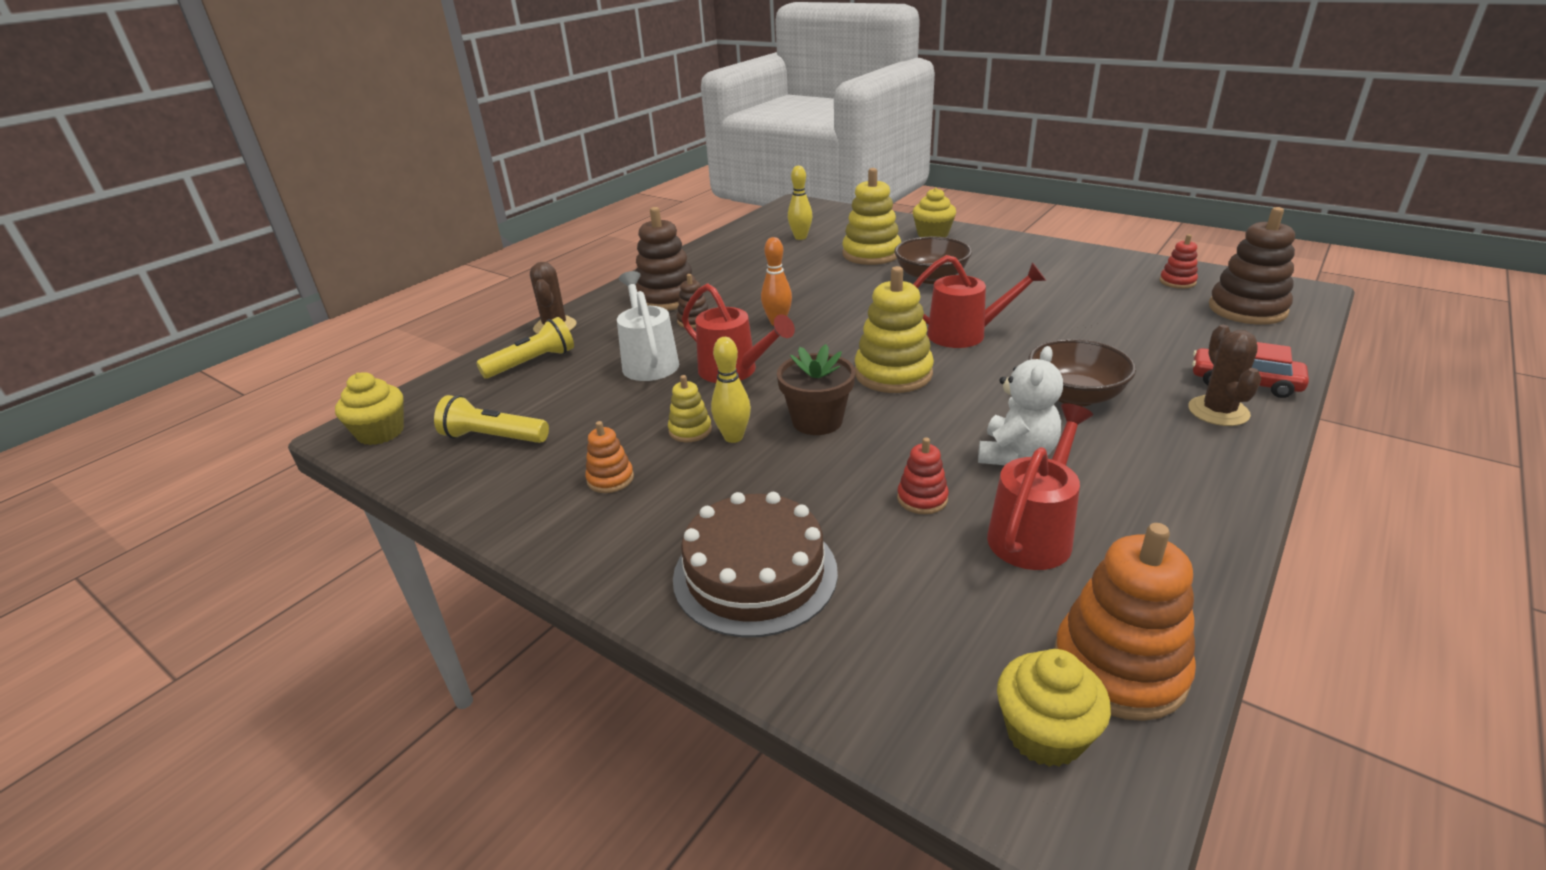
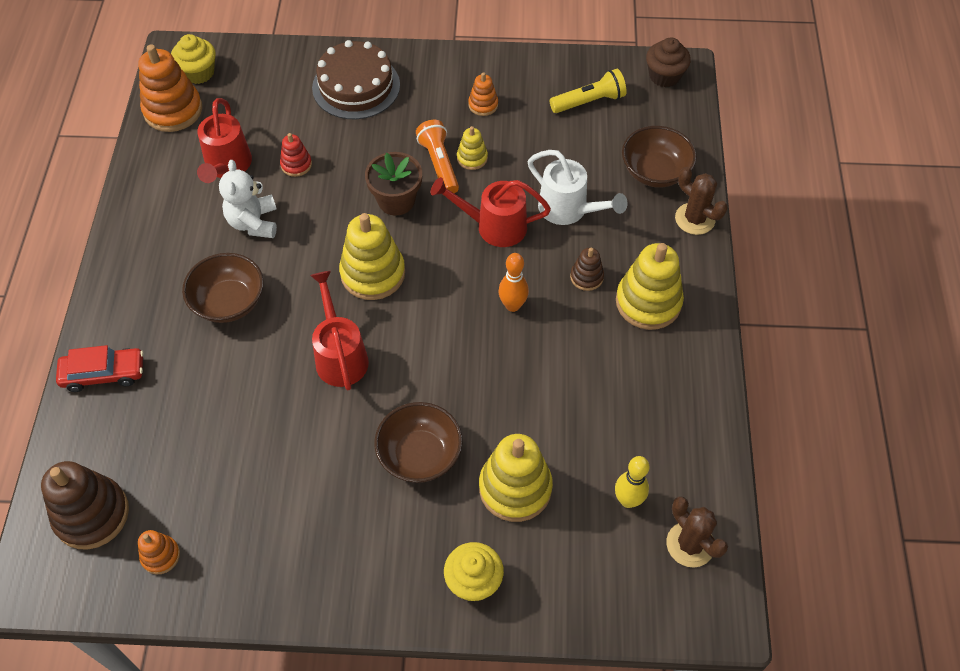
camera: 145 degrees right, 25 degrees up
(380, 432) = (664, 76): yellow cupcake -> brown cupcake
(532, 363) = (655, 172): yellow flashlight -> brown bowl
(666, 298) = (648, 302): brown stacking toy -> yellow stacking toy
(733, 437) = (439, 164): yellow bowling pin -> orange flashlight
(965, 334) = (340, 355): red watering can -> red watering can turned 105 degrees clockwise
(1177, 282) = (160, 556): red stacking toy -> orange stacking toy
(1218, 411) = (125, 325): brown cactus -> brown cactus (690, 544)

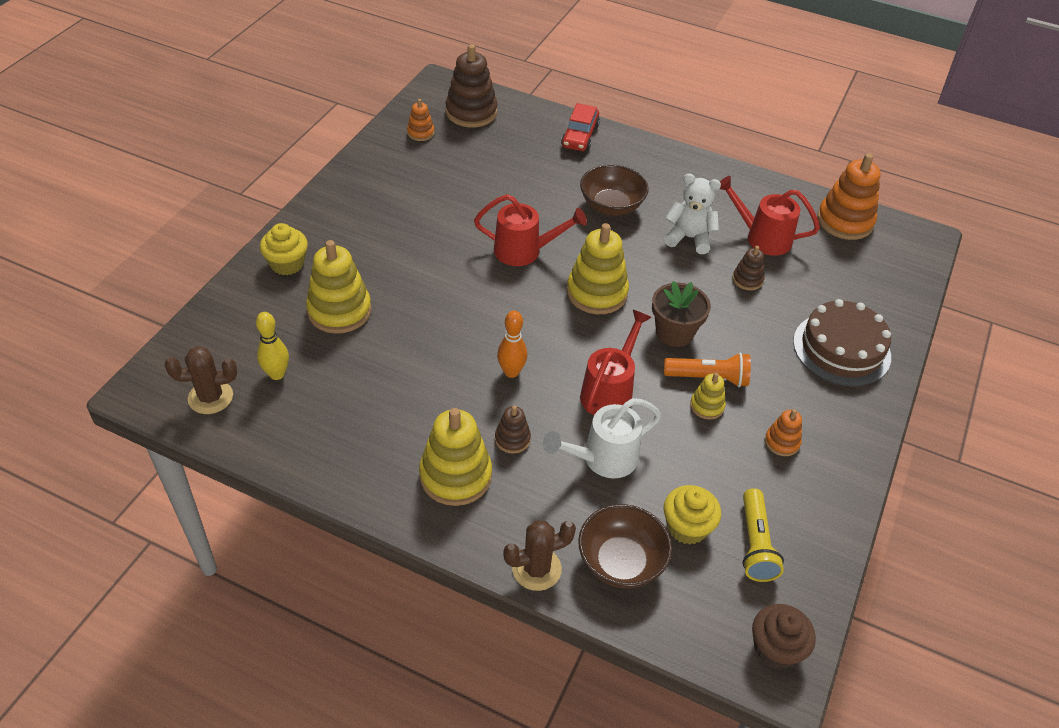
camera: 110 degrees right, 10 degrees down
(198, 73) = (891, 247): yellow cupcake -> yellow cupcake (687, 527)
(296, 165) = (747, 279): red stacking toy -> brown stacking toy
(420, 455) = (406, 268): brown bowl -> none

